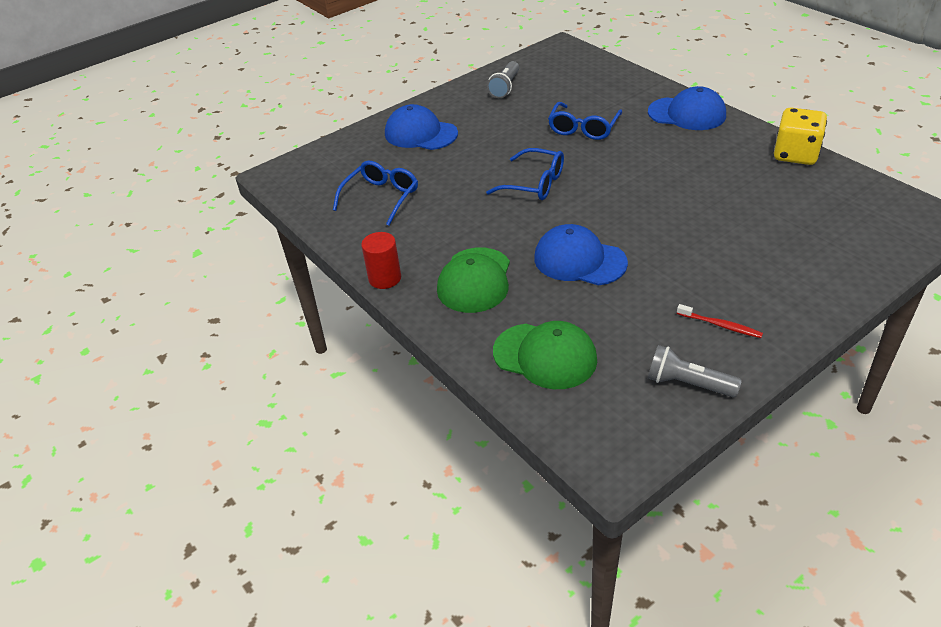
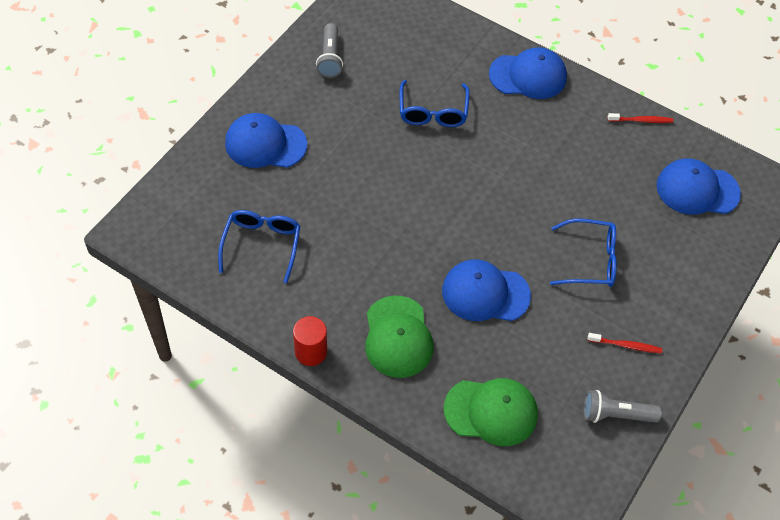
camera: 25 degrees left, 15 degrees up
(534, 184) = (410, 199): blue glasses -> blue glasses (590, 260)
(795, 154) = (641, 120): yellow dice -> red toothbrush
(844, 211) = (697, 190): none -> blue cap

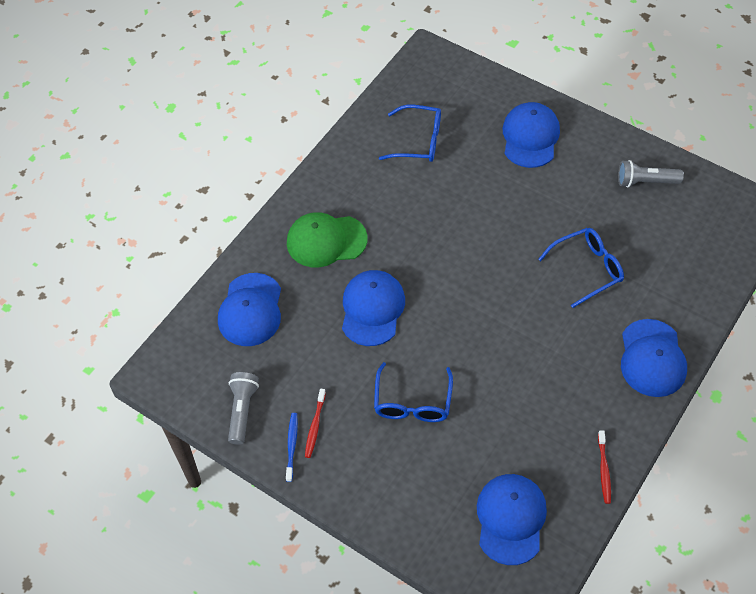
camera: 95 degrees right, 0 degrees up
(311, 352) = (313, 180): red cylinder -> none
(433, 112) = (587, 269): blue glasses -> blue glasses turned 150 degrees clockwise
(491, 411) = (250, 310): green cap -> blue cap
(650, 366) = (292, 446): none -> blue toothbrush

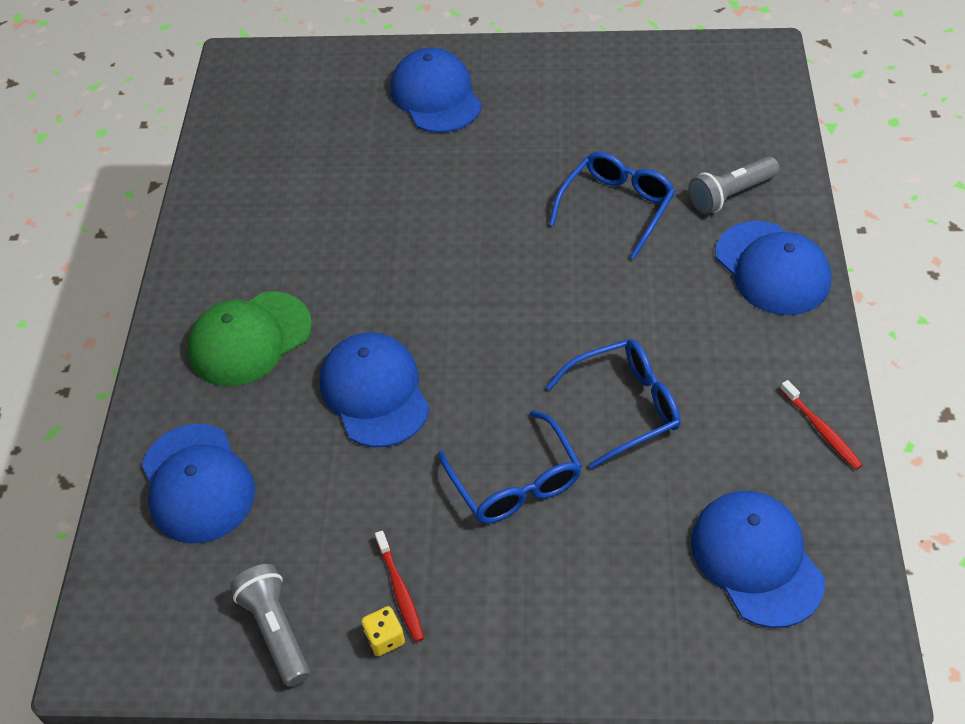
camera: 30 degrees left, 5 degrees down
(292, 446) = (385, 638): blue toothbrush -> yellow dice
(419, 141) = (295, 162): blue glasses -> blue glasses (625, 406)
(645, 182) = (610, 82): grey flashlight -> grey flashlight (730, 195)

